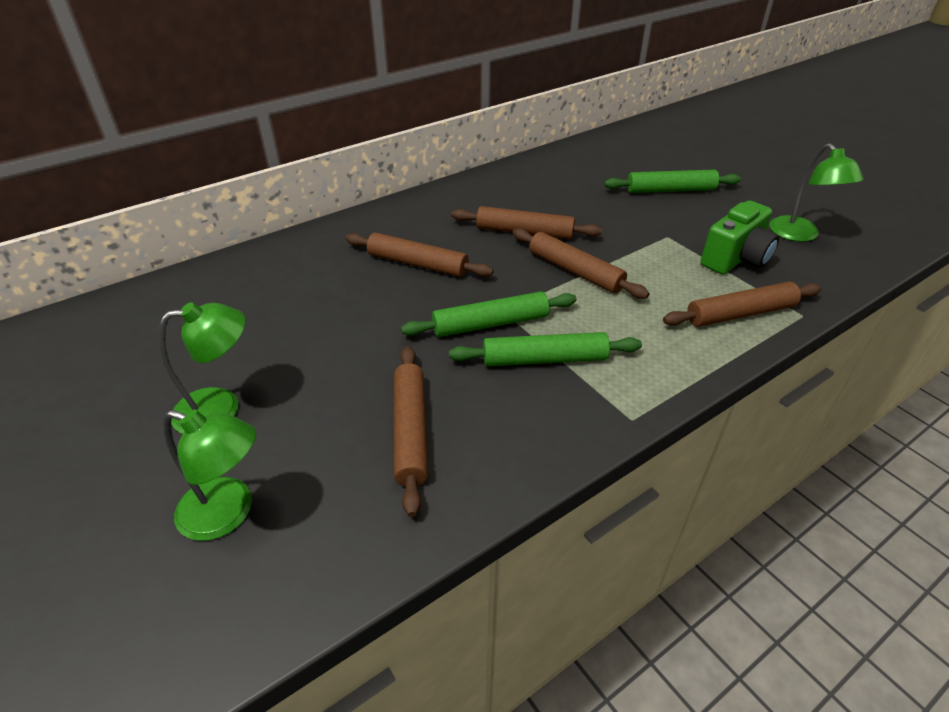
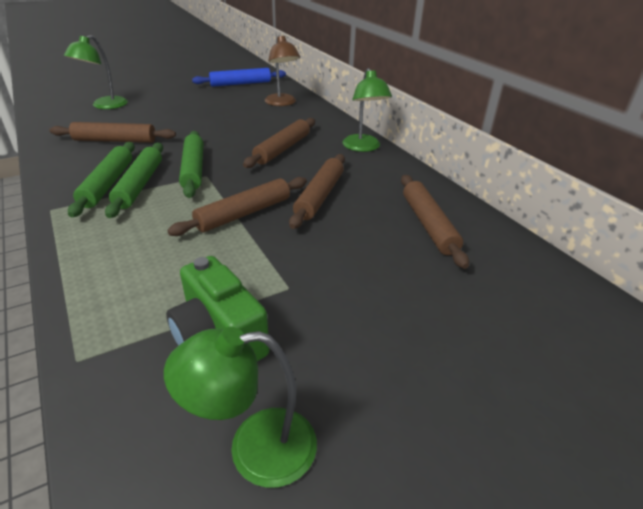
camera: 95 degrees right, 5 degrees down
(125, 340) = (240, 83): none -> blue rolling pin
(221, 408) = (173, 102): green lamp -> green lamp (363, 147)
(245, 281) = (282, 103): none -> brown lamp
(670, 190) = (413, 322): green rolling pin -> green rolling pin (107, 184)
(740, 313) = (117, 304): brown rolling pin -> brown rolling pin (428, 225)

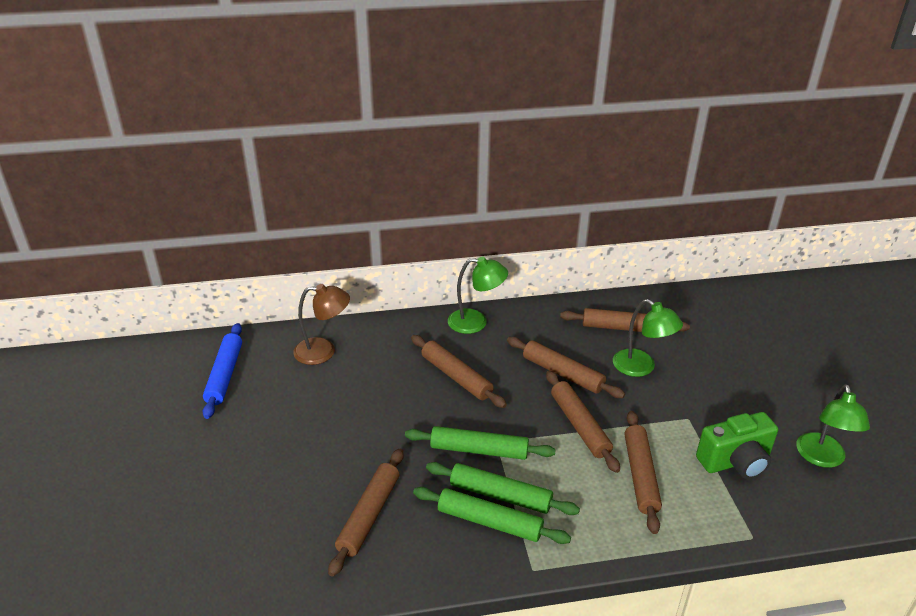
camera: 70 degrees left, 0 degrees up
(104, 106) = (228, 527): green lamp -> green lamp (641, 367)
(178, 258) = (640, 475): none -> brown rolling pin

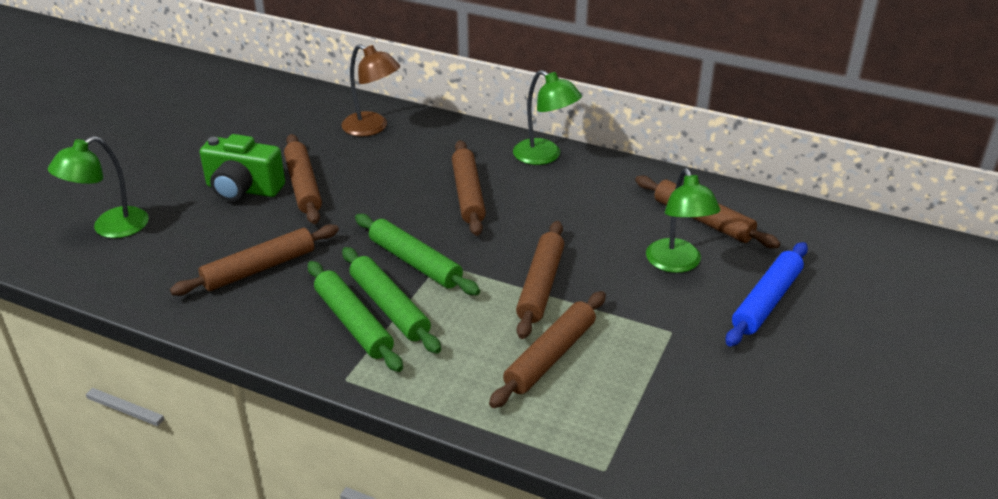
camera: 35 degrees right, 0 degrees up
(224, 375) = (271, 115): blue rolling pin -> blue rolling pin (766, 301)
(563, 373) = (580, 234): brown rolling pin -> brown rolling pin (303, 186)
(735, 461) = (676, 395): green camera -> green camera (243, 189)
(822, 458) = (793, 442): green lamp -> green lamp (110, 228)

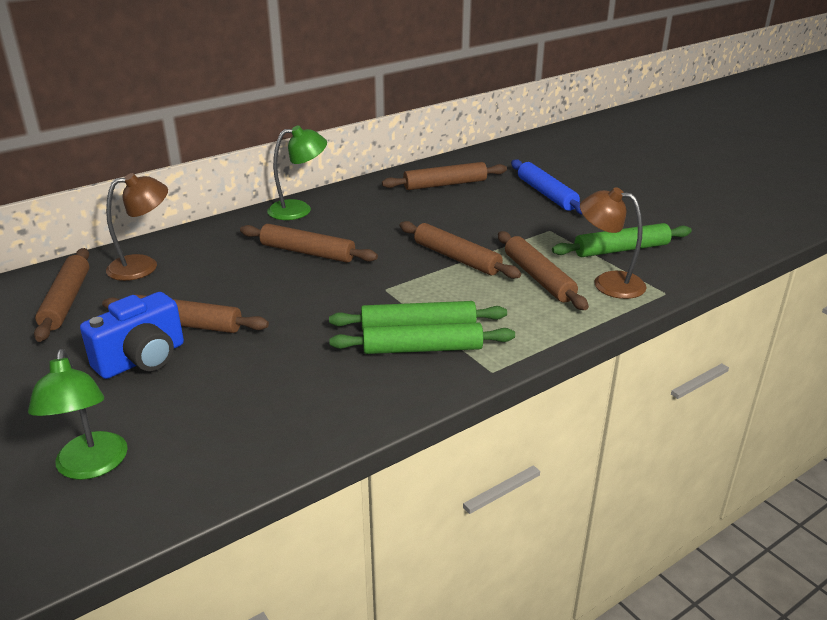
camera: 60 degrees left, 5 degrees down
(243, 189) = (142, 359): green camera -> blue camera
(259, 268) = (289, 380): brown rolling pin -> brown rolling pin (66, 301)
(415, 262) = (371, 299): green rolling pin -> green rolling pin (621, 249)
(587, 414) = (608, 283): none -> brown lamp
(677, 264) = (482, 206): green lamp -> none

